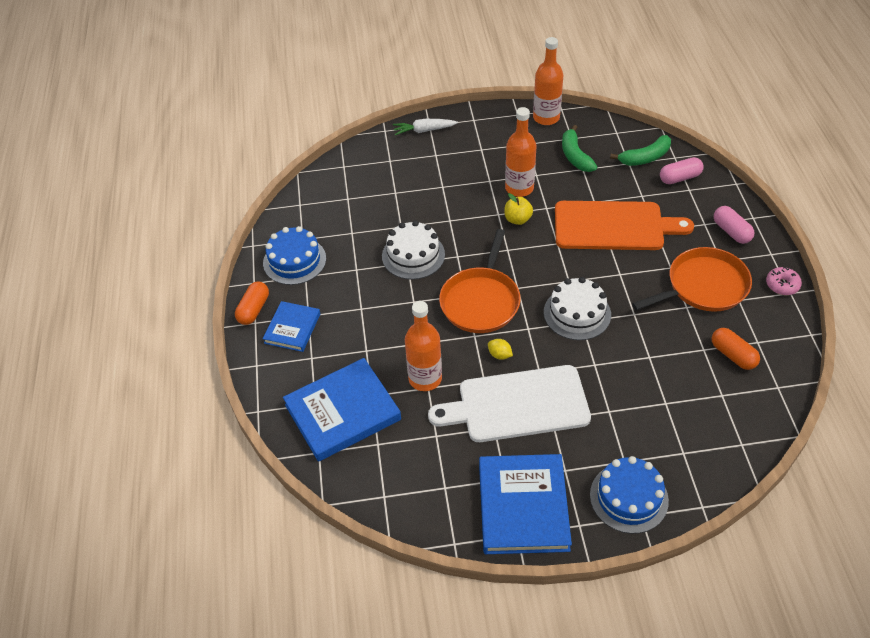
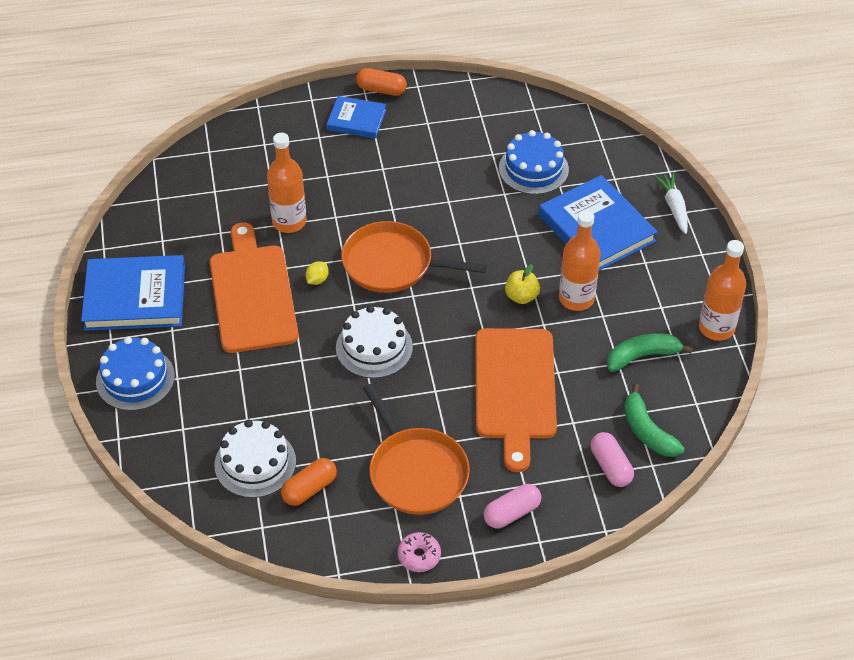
camera: 85 degrees right, 0 degrees up
(294, 261) = (449, 112): blue cake -> blue cake (533, 169)
(342, 412) = (252, 164): blue book -> blue book (596, 228)
(413, 255) = (459, 206): white cake -> white cake (255, 463)
(517, 404) = (252, 294): white cutting board -> orange cutting board

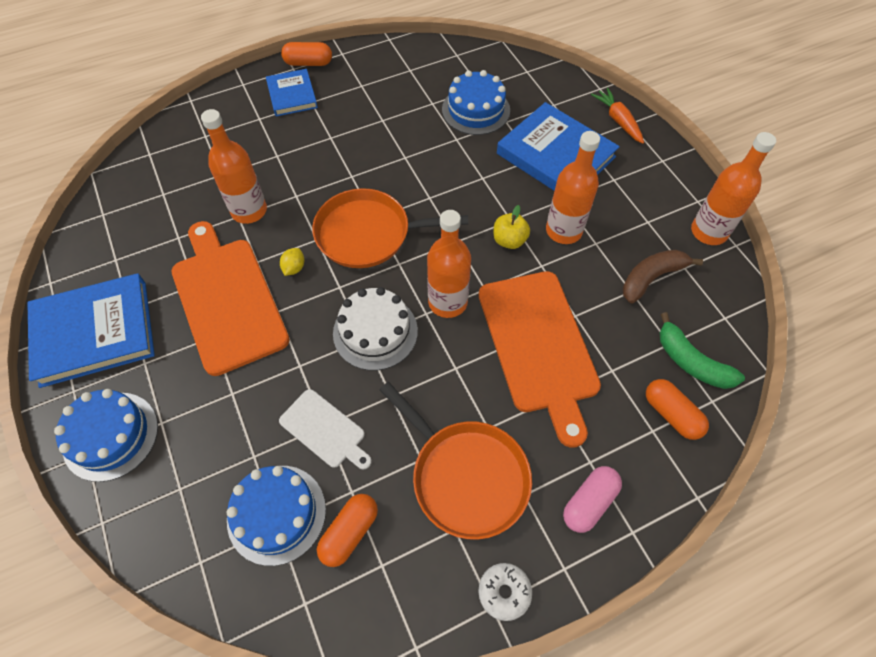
camera: 15 degrees left, 10 degrees up
(255, 463) = (276, 514): white cake -> blue cake
(309, 413) = (325, 430): none -> white cutting board
(356, 120) = (292, 95): blue book -> blue book turned 75 degrees clockwise
(419, 556) = (504, 592): pink donut -> white donut
(446, 337) = (448, 302): none -> orange bottle
(610, 466) = (671, 414): pink capsule -> orange capsule
(642, 356) = (651, 278): green banana -> brown banana
(673, 207) = (618, 121): white carrot -> orange carrot

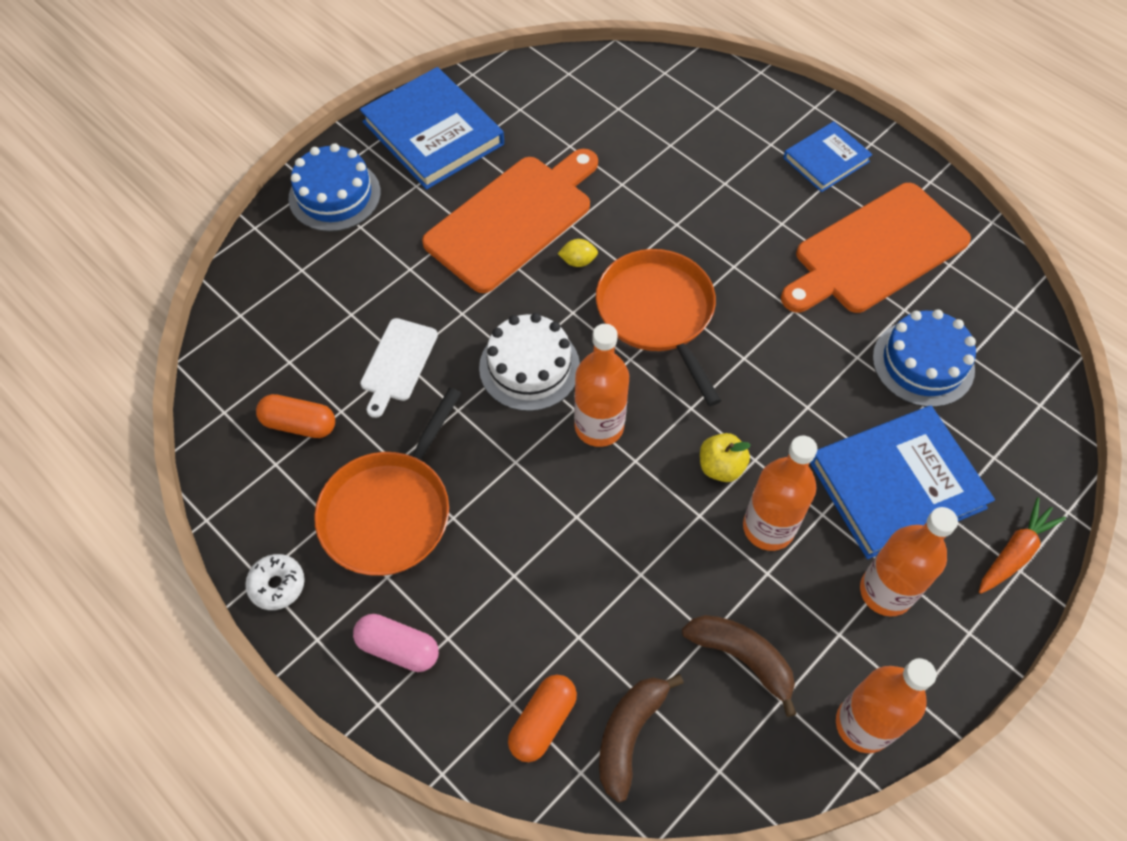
camera: 70 degrees right, 0 degrees up
(249, 211) = (633, 190): orange bottle -> orange bottle (886, 591)
(276, 514) = (300, 356): blue cake -> none
(308, 63) = (890, 154): orange capsule -> none
(538, 346) = (579, 542): orange cutting board -> orange cutting board (875, 251)
(555, 155) = (896, 484): blue book -> blue book turned 45 degrees clockwise
(691, 362) = (629, 734): green banana -> brown banana

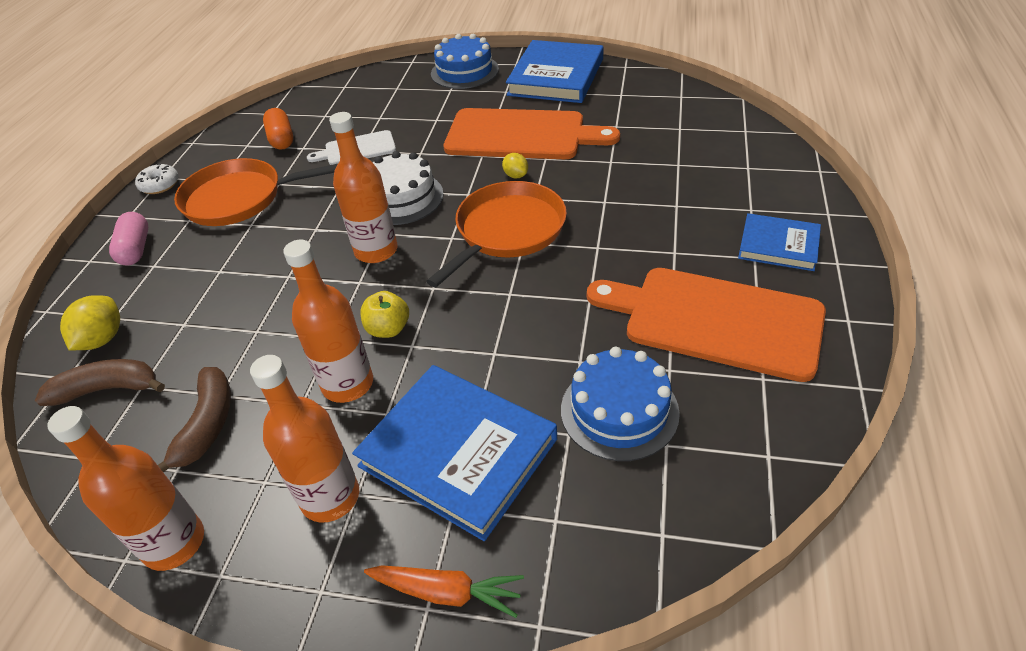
camera: 60 degrees right, 15 degrees down
(543, 722) = (102, 339): orange capsule -> yellow lemon

